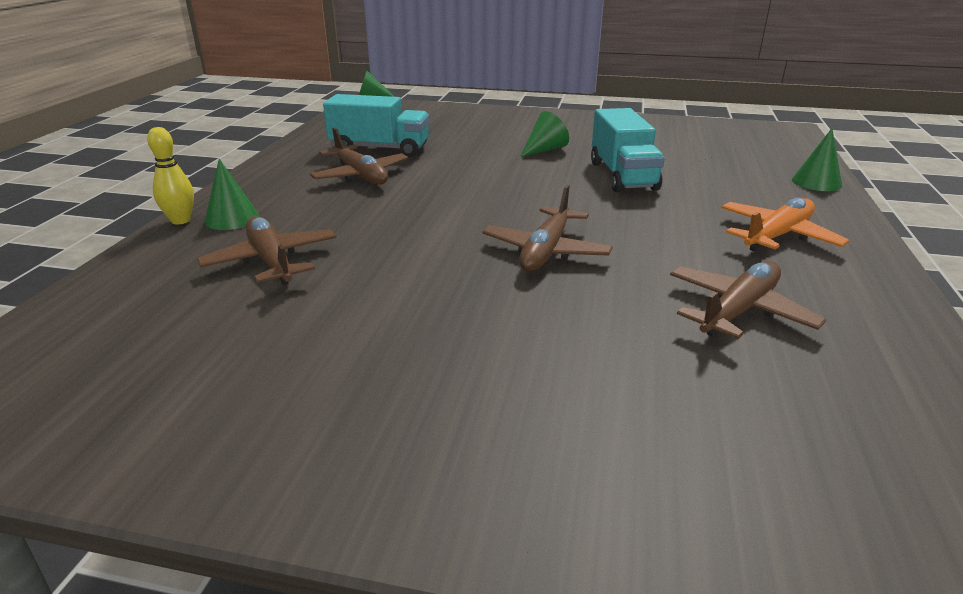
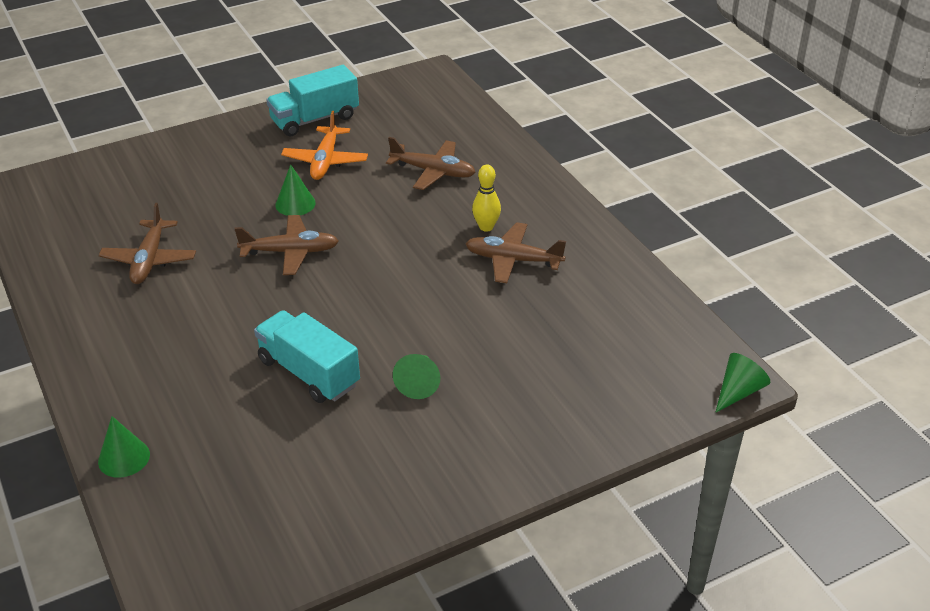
camera: 140 degrees right, 10 degrees up
(180, 220) = (539, 168): yellow bowling pin -> yellow bowling pin (486, 227)
(232, 218) = (514, 183): green cone -> green cone (295, 204)
(380, 149) = (561, 302): turquoise truck -> turquoise truck (315, 119)
(546, 251) = (291, 252): brown plane -> brown plane turned 105 degrees clockwise
(777, 235) = (143, 346): orange plane -> orange plane (325, 161)

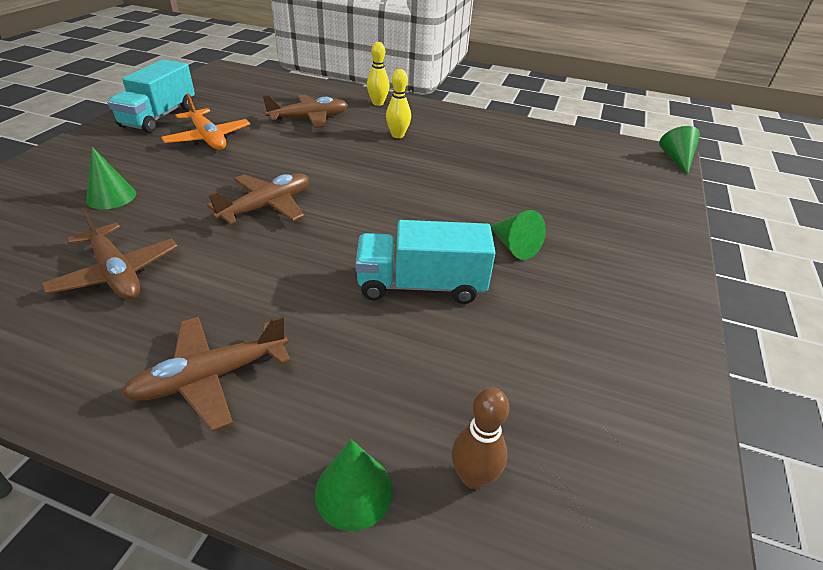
camera: 45 degrees left, 0 degrees up
(182, 492) = (473, 477): none -> brown bowling pin
(295, 204) = (221, 173): green cone -> green cone (111, 196)
(512, 260) = (445, 146): brown plane -> brown plane (210, 377)
(523, 178) = (378, 103): none -> yellow bowling pin

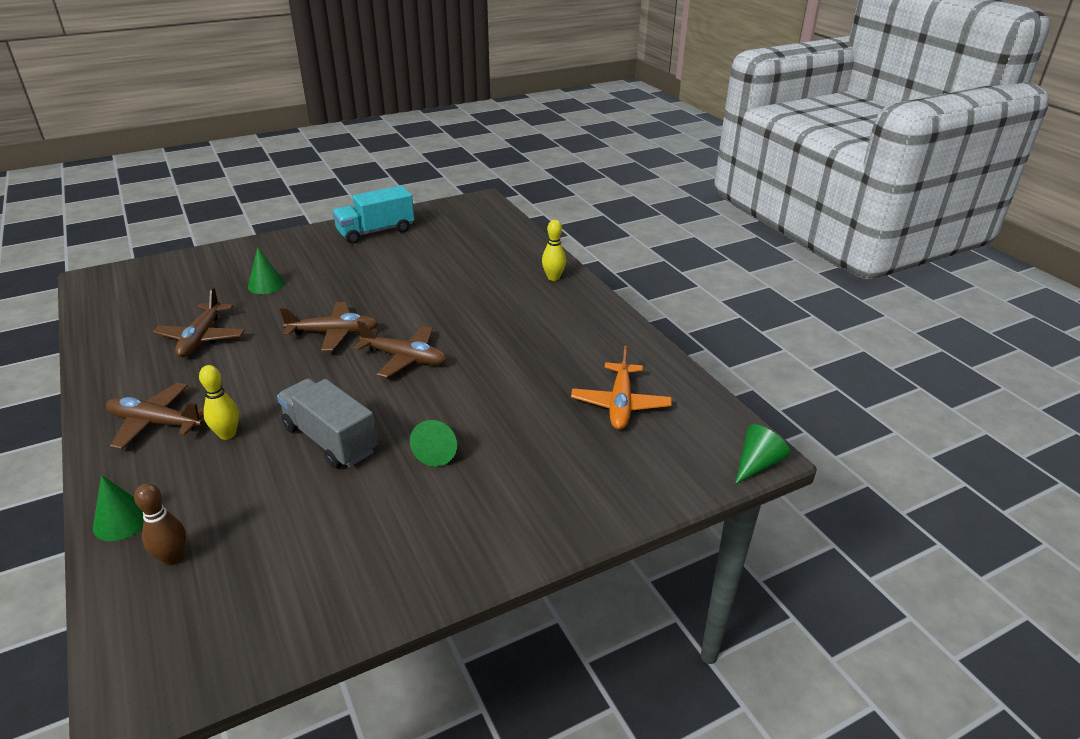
camera: 45 degrees right, 5 degrees down
(208, 138) = (379, 262): orange plane -> orange plane (620, 404)
(309, 118) = (474, 272): brown plane -> brown plane (405, 358)
(397, 135) = (517, 315): yellow bowling pin -> yellow bowling pin (227, 434)
(421, 285) = (330, 439): turquoise truck -> grey truck

